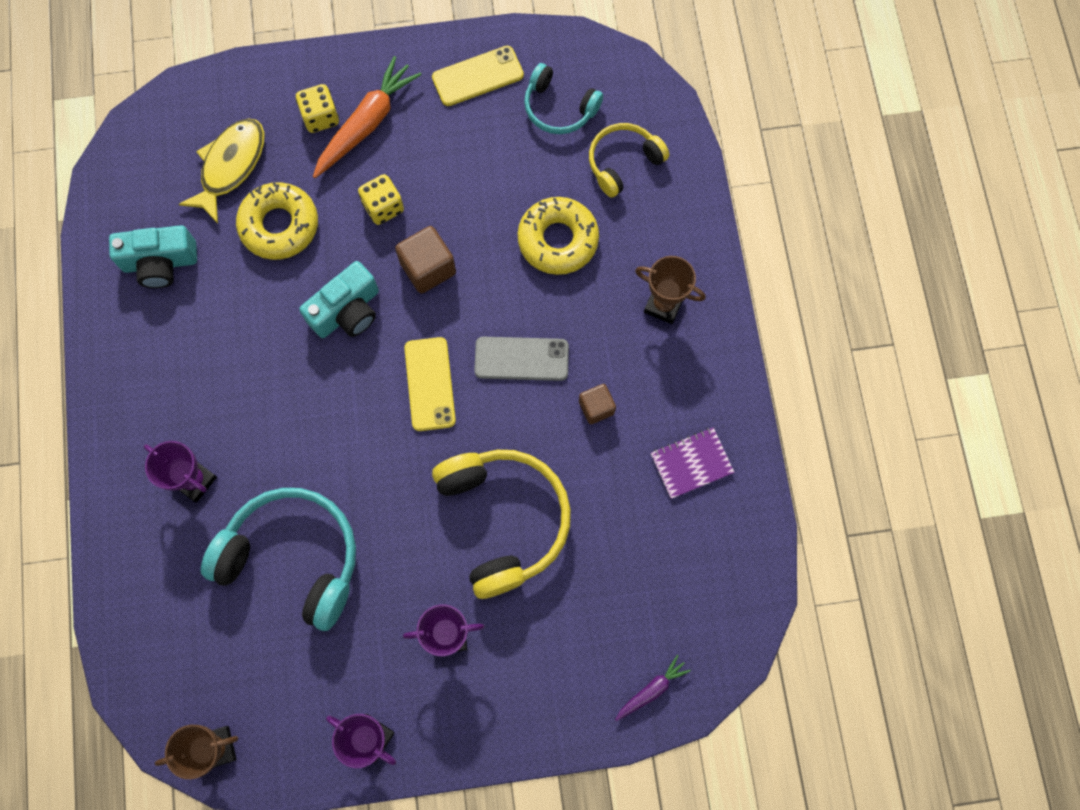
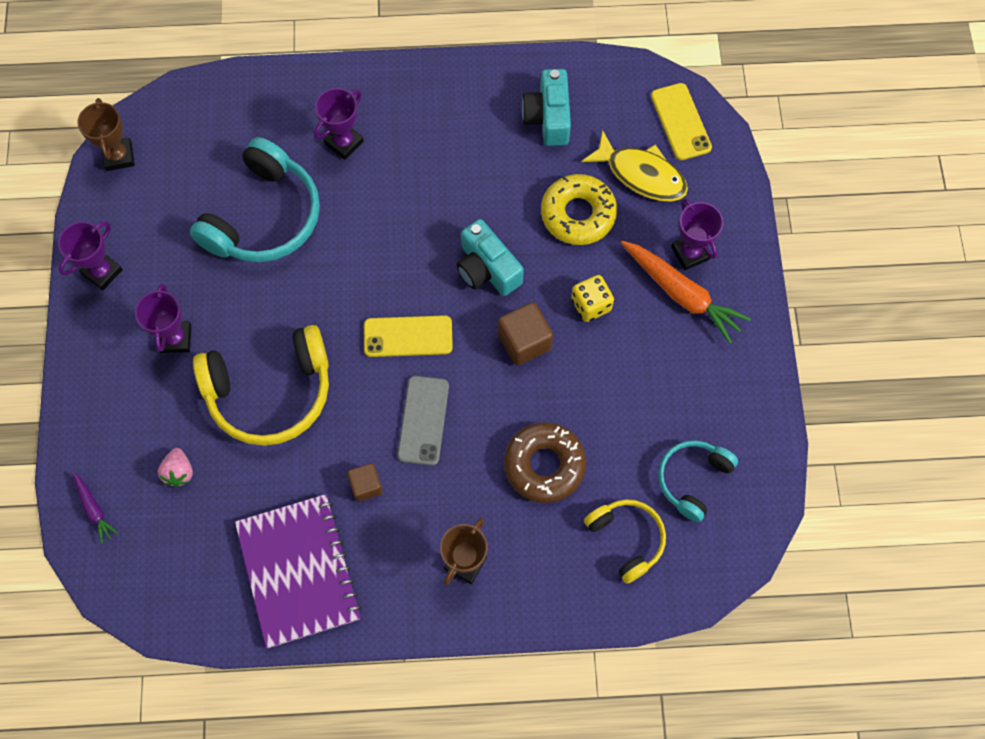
camera: 95 degrees right, 5 degrees down
(320, 117) = (690, 253): yellow dice -> purple trophy
(478, 76) = (731, 401): yellow phone -> yellow phone (680, 122)
(558, 240) = (544, 465): yellow donut -> brown donut
(601, 604) = (179, 472): none -> pink strawberry
(691, 463) = (298, 571): purple notebook -> purple notebook, size x1.93

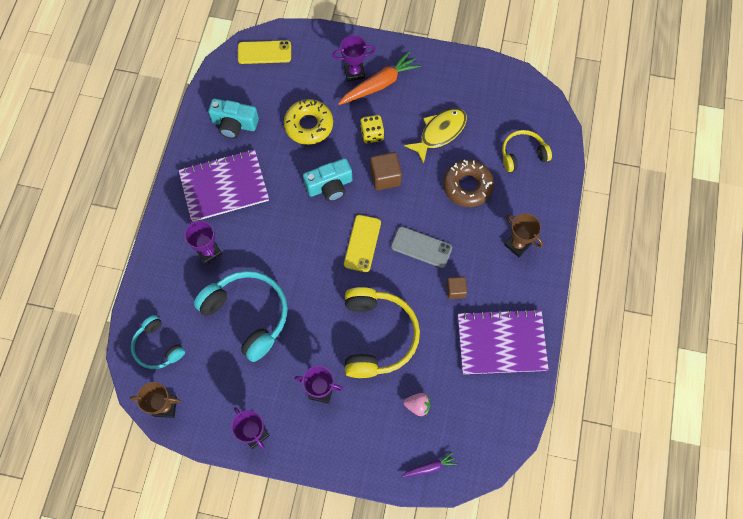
camera: 75 degrees left, 0 degrees up
(446, 133) = (224, 187): none -> purple notebook
(641, 174) = (293, 83): yellow fish -> yellow fish (440, 133)
(692, 479) = (495, 111): turquoise headphones -> turquoise headphones (157, 347)

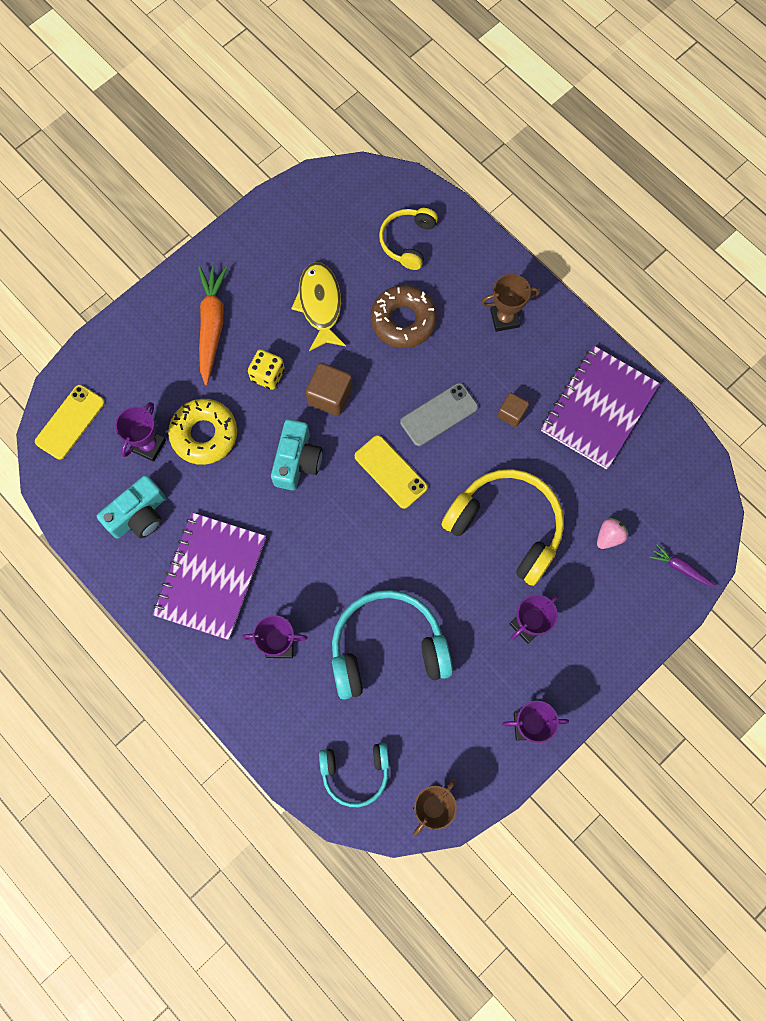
camera: 55 degrees left, 5 degrees up
(354, 72) = (175, 342): purple trophy -> purple trophy (149, 445)
(429, 467) = (680, 568): purple carrot -> purple carrot turned 75 degrees counterclockwise

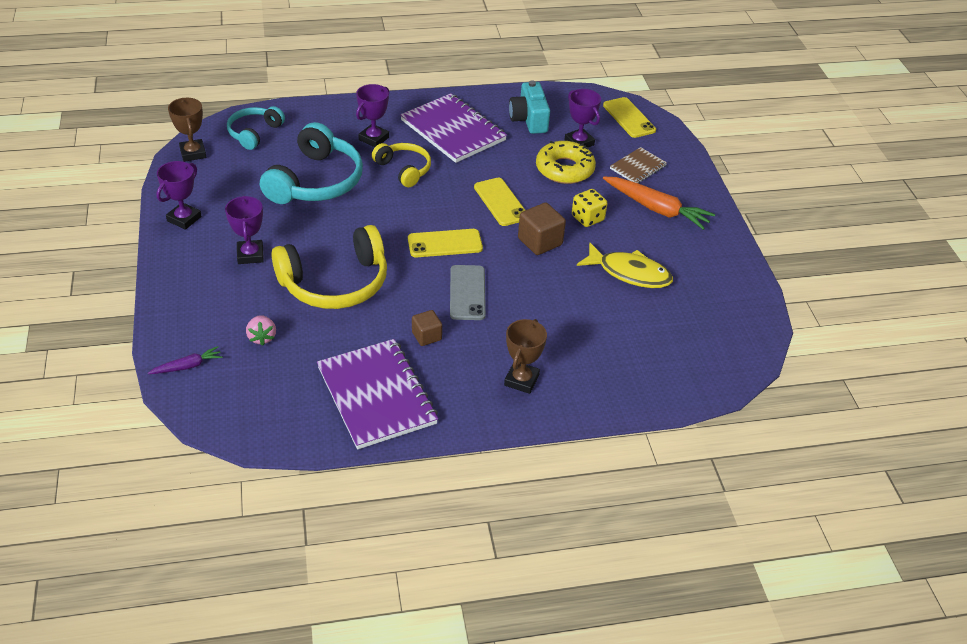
camera: 120 degrees right, 30 degrees down
(155, 372) = (638, 167): none -> brown notebook
(297, 461) = (500, 202): turquoise camera -> yellow phone
(403, 320) = (574, 314): brown donut -> none
(407, 241) = (654, 356): yellow headphones -> yellow headphones (404, 169)

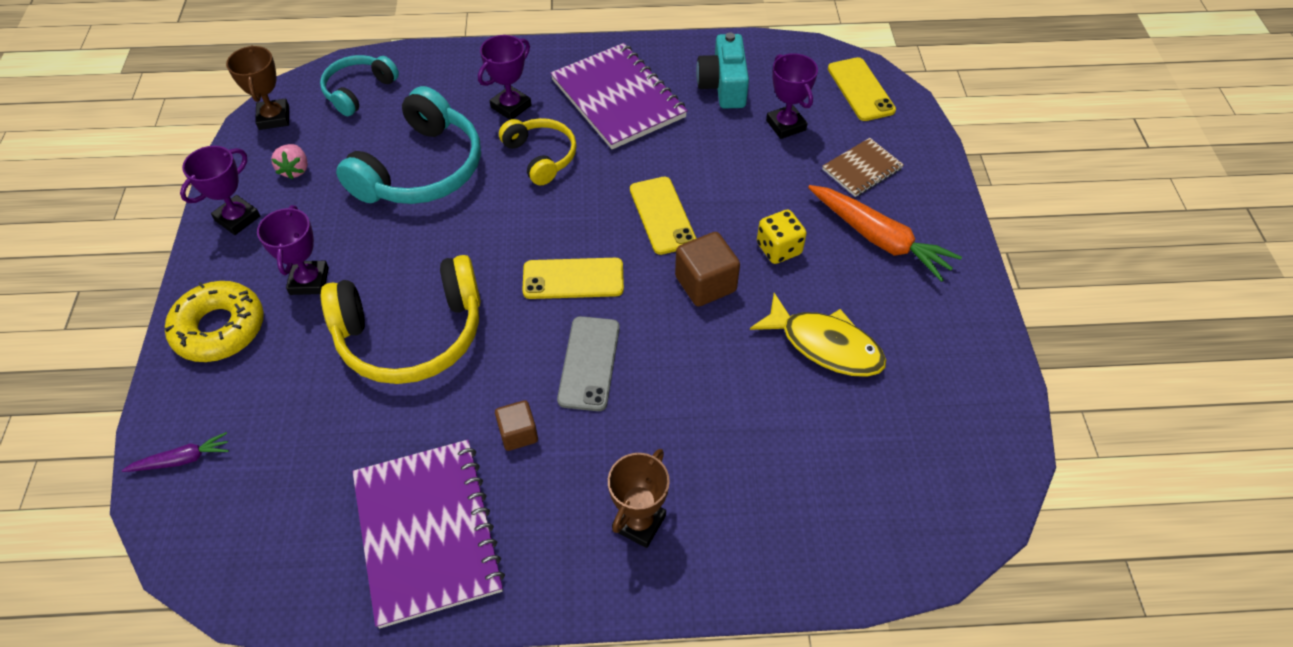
camera: 10 degrees right, 10 degrees up
(262, 337) = (293, 418): pink strawberry -> pink strawberry (295, 170)
(564, 169) = (759, 167): yellow donut -> yellow donut (219, 328)

